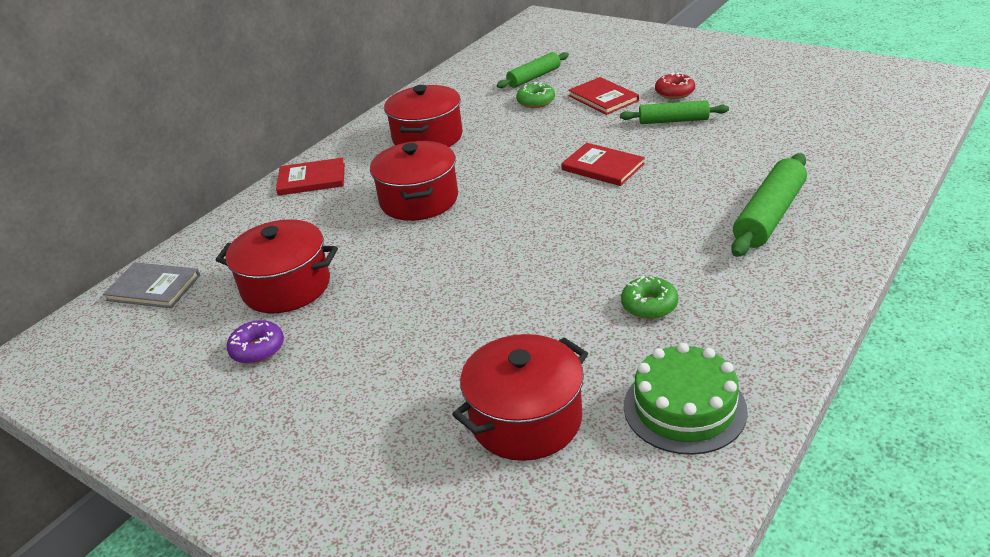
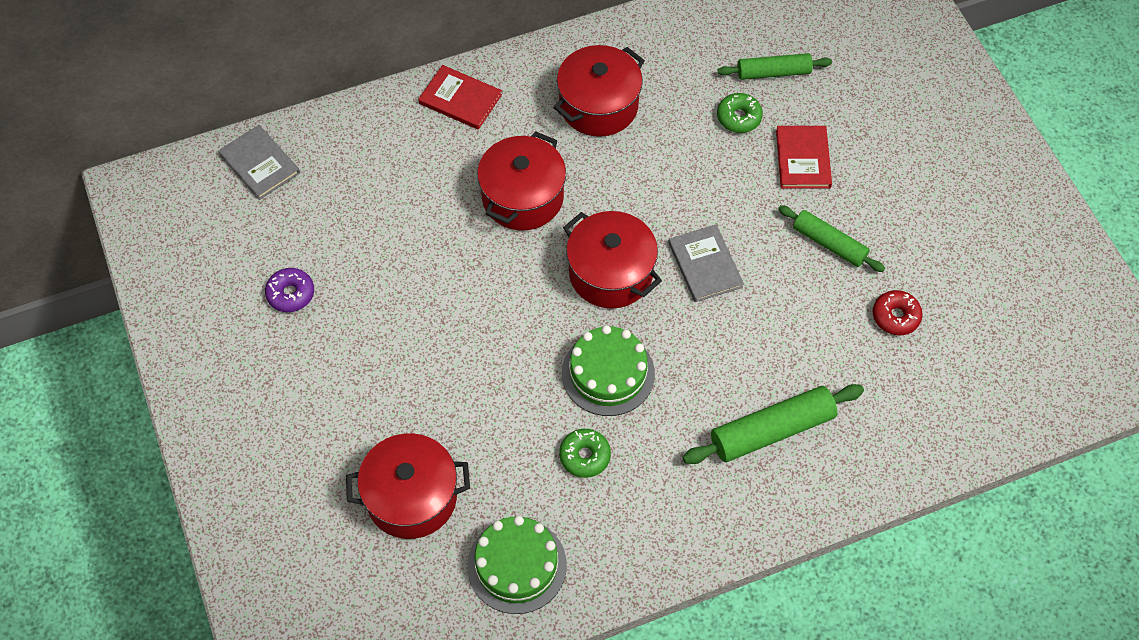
camera: 30 degrees right, 25 degrees up
(286, 287) = (351, 236): red pot -> red pot (611, 273)
(603, 167) = (705, 265): red book -> grey book
(604, 251) = (608, 373): none -> green cake
(674, 92) = (875, 199): red donut -> red donut (895, 316)

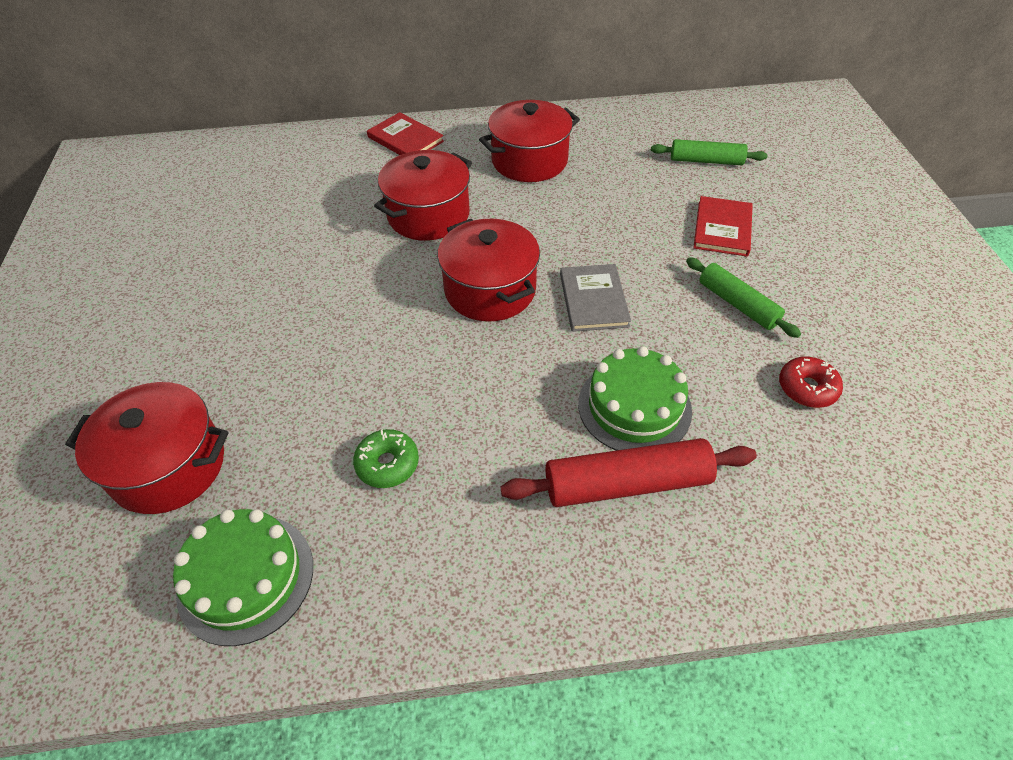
camera: 15 degrees right, 10 degrees down
(259, 164) = (207, 156): grey book -> none
(291, 294) = (169, 253): purple donut -> none
(608, 373) = (450, 382): green cake -> green cake (634, 407)
(738, 117) = (663, 188): green donut -> none
(772, 430) = (627, 483): green rolling pin -> red rolling pin

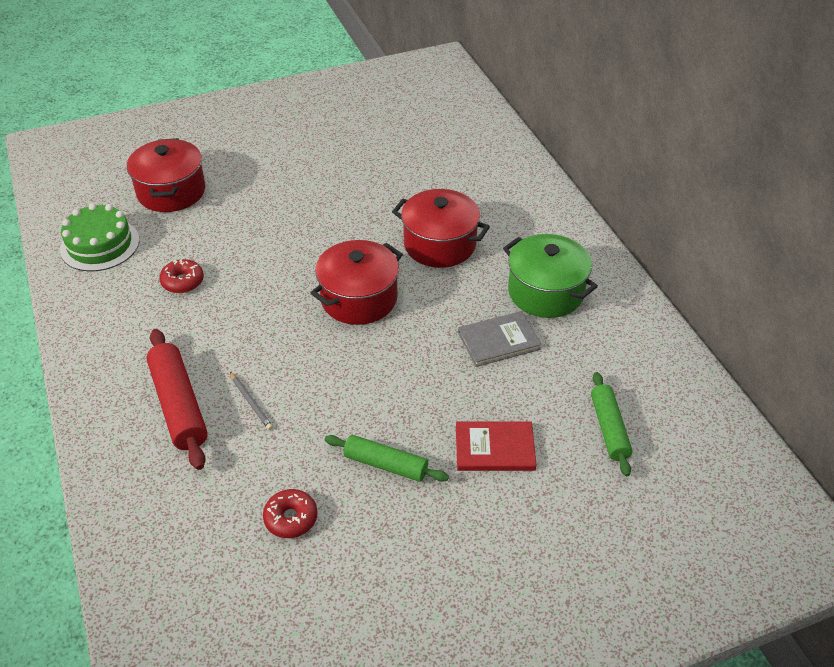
camera: 75 degrees right, 5 degrees down
(387, 464) = (182, 281): green donut -> red donut
(405, 139) = (541, 207): red book -> none
(529, 161) = (545, 292): red pot -> green pot
(593, 300) = (364, 363): grey book -> grey book (498, 341)
(634, 407) = (251, 402): green cake -> grey pencil
(737, 304) = (386, 464): green rolling pin -> green rolling pin turned 75 degrees clockwise

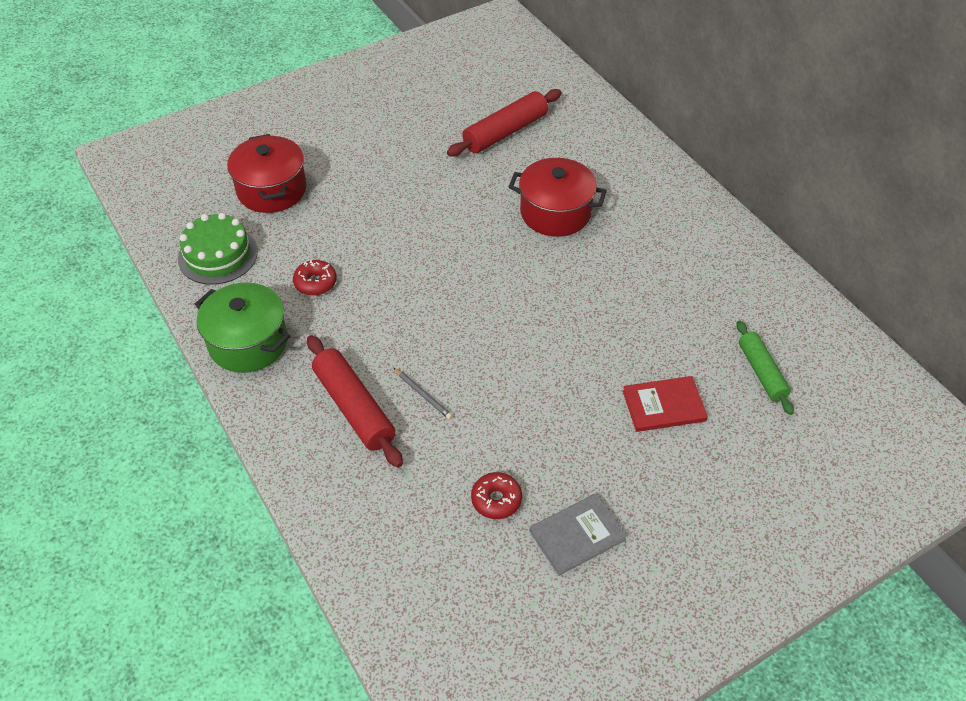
camera: 10 degrees left, 5 degrees up
(359, 298) = (494, 277): red pot -> none
(386, 464) = (568, 436): green rolling pin -> none
(413, 164) = (505, 132): none -> red rolling pin
(498, 341) = (638, 302): grey book -> grey book (577, 535)
(545, 292) = (669, 248): green pot -> green pot (248, 343)

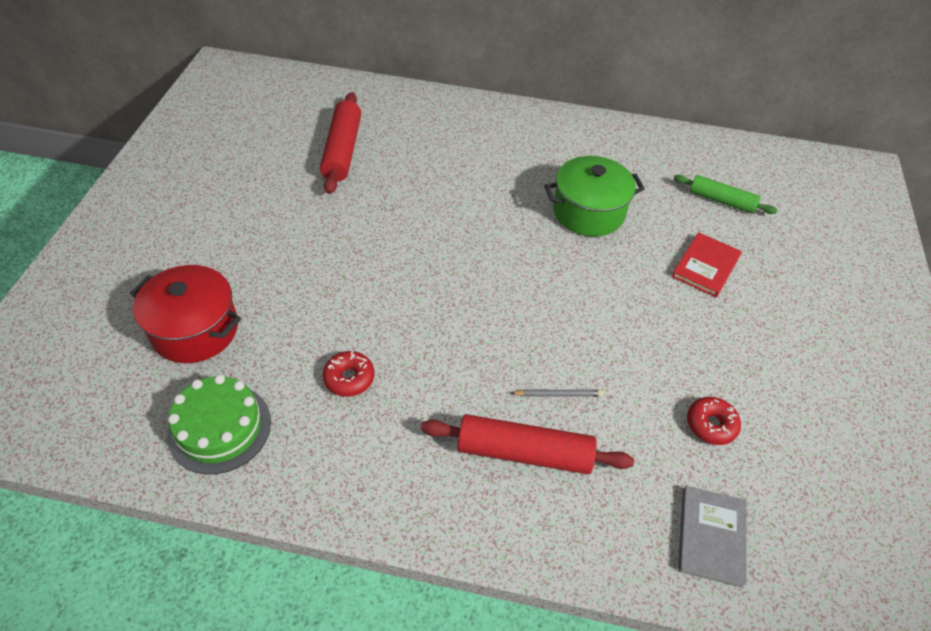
camera: 50 degrees left, 0 degrees up
(248, 343) = (360, 481): green pot -> green pot (588, 212)
(555, 212) = (460, 186): red pot -> none
(577, 535) = (785, 400): grey book -> grey book (711, 536)

